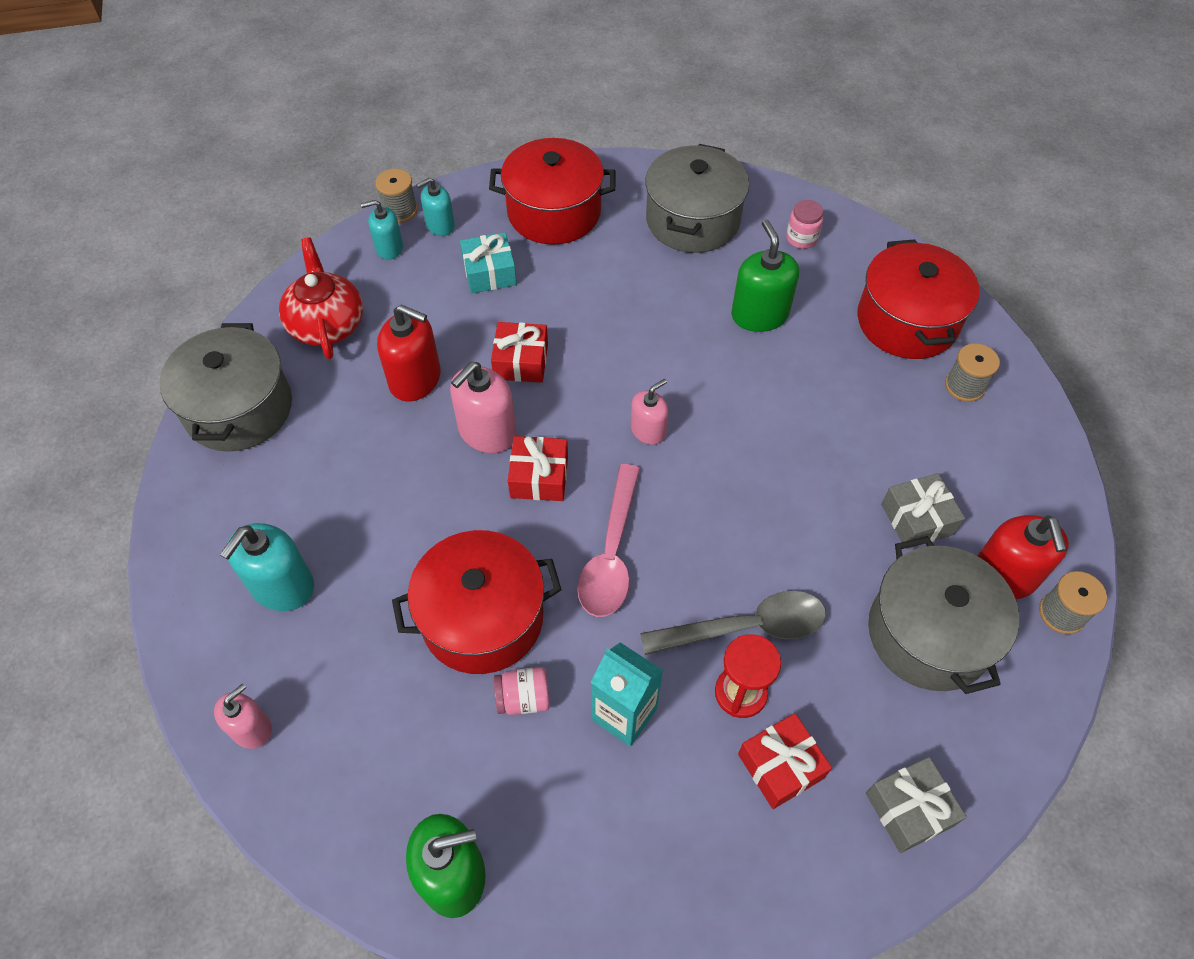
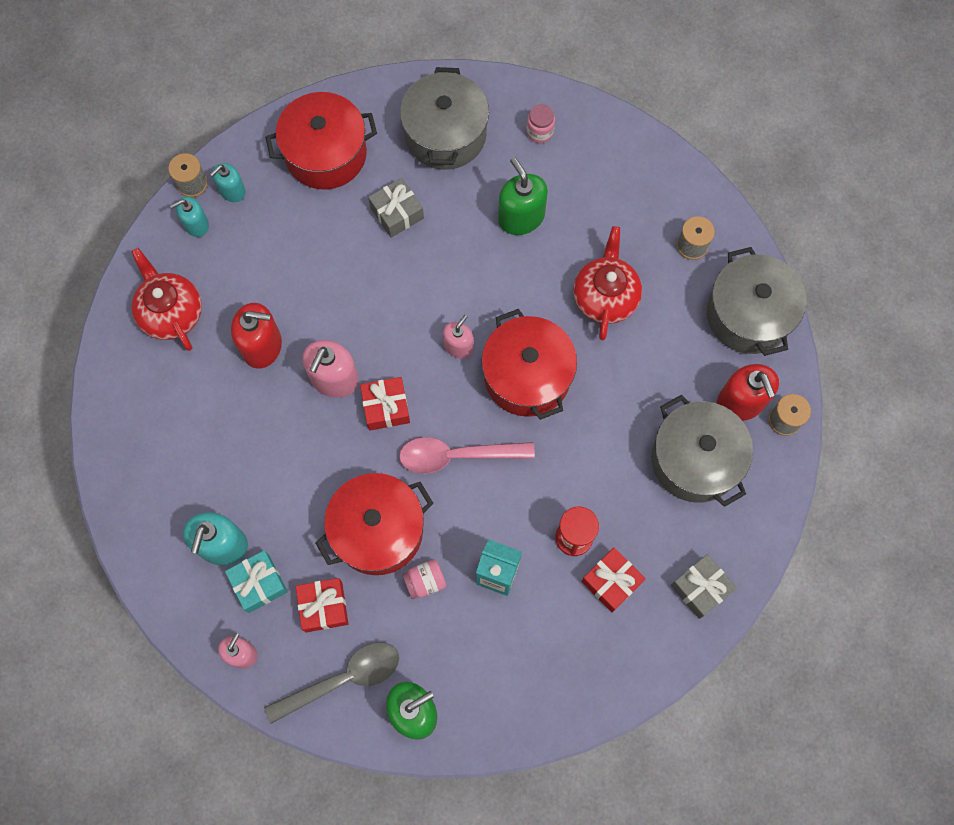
camera: 15 degrees left, 15 degrees up
(239, 409) = (130, 408): grey pot -> grey pot (748, 315)
(489, 272) = (290, 229): turquoise gift -> turquoise gift (259, 583)
(521, 361) = (341, 308): red gift -> red gift (323, 607)
(611, 553) = (457, 456): pink spoon -> pink spoon turned 90 degrees clockwise
(745, 628) = (567, 488): grey spoon -> grey spoon (343, 679)
(844, 417) = (605, 296): none -> red teapot
(907, 321) = (638, 195): red pot -> red pot (527, 376)
(917, 519) = (673, 371): grey gift -> grey gift (397, 213)

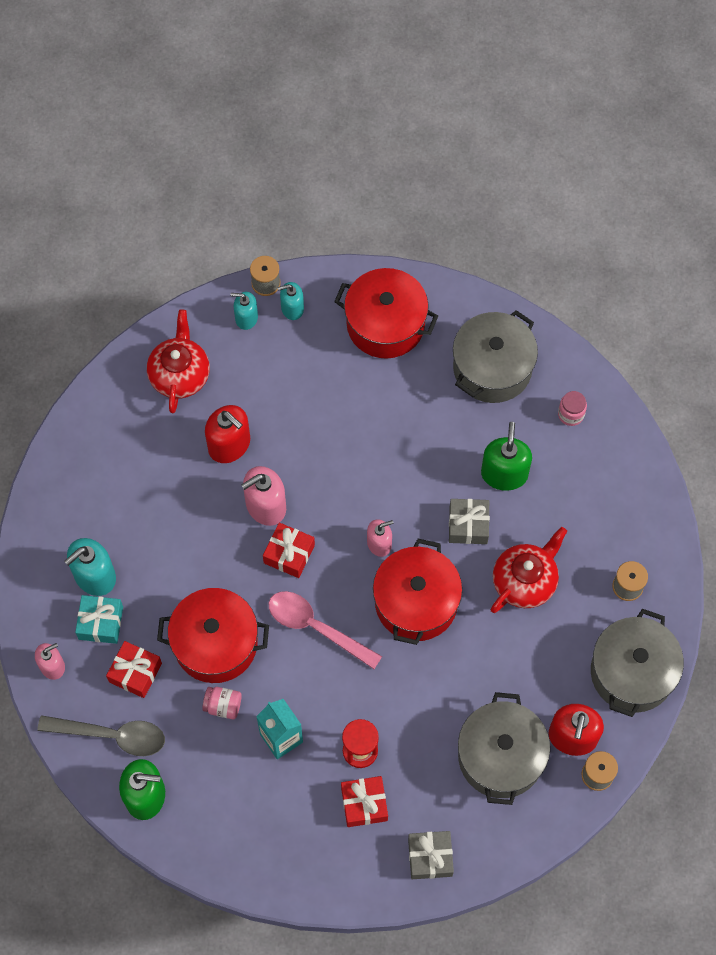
camera: 35 degrees right, 5 degrees down
(397, 213) = (407, 407): grey gift -> grey gift (468, 525)

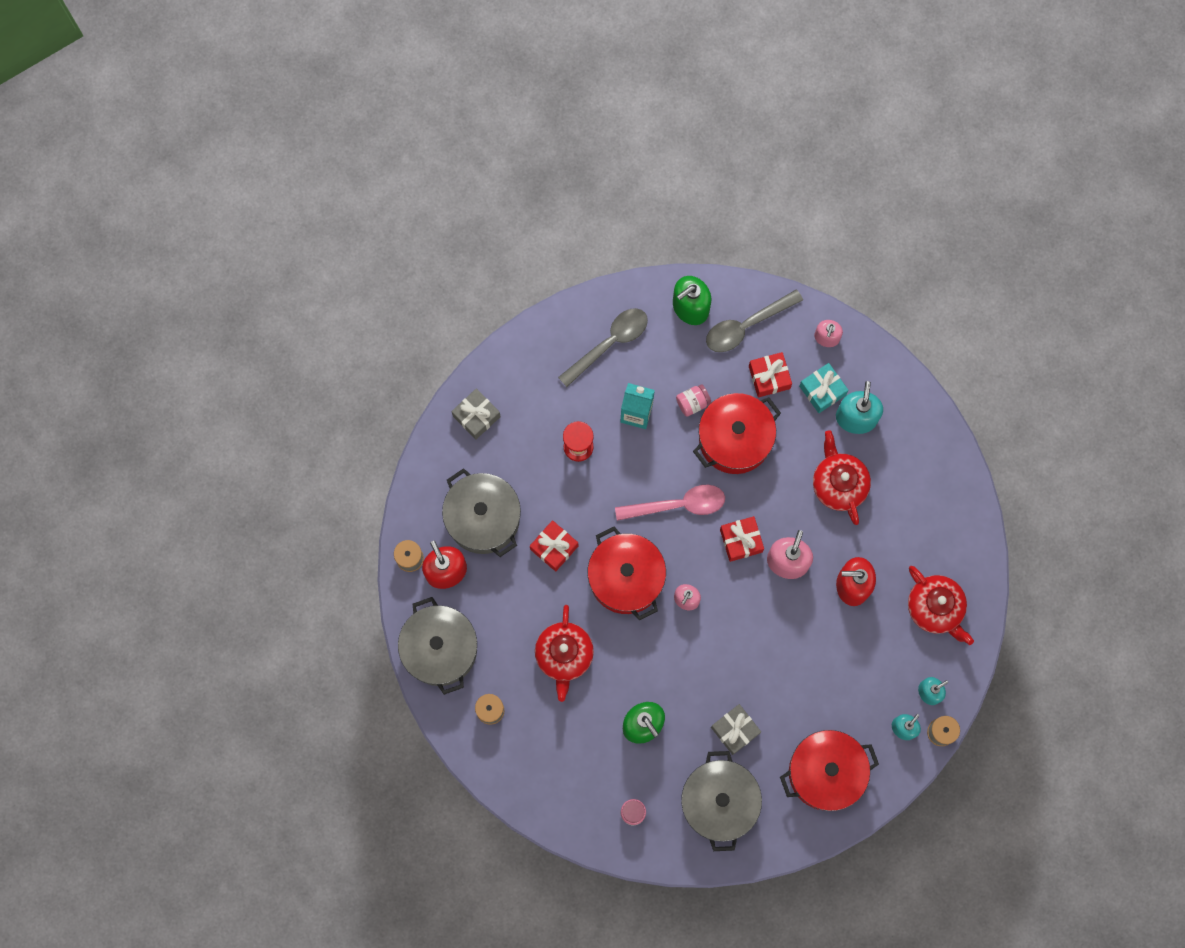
camera: 140 degrees right, 10 degrees up
(163, 533) = (838, 484): none -> red teapot
(249, 823) = (609, 343): none -> grey spoon
(364, 804) = (546, 415): red gift -> red gift (554, 547)
(468, 525) = (636, 664): grey gift -> grey gift (735, 730)

